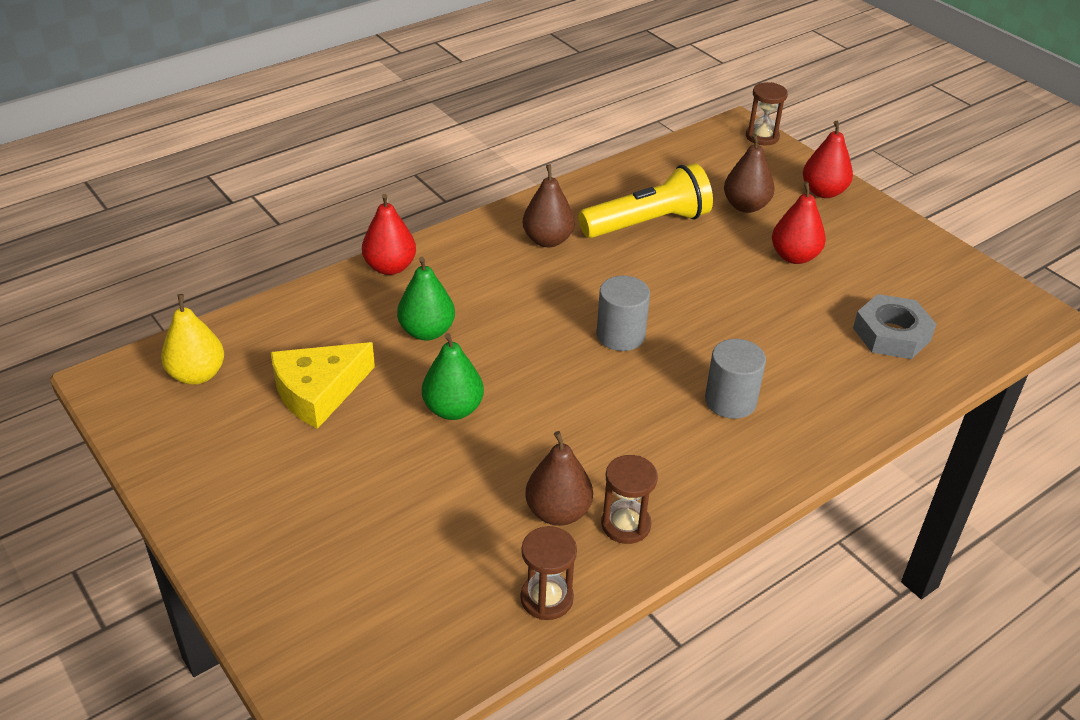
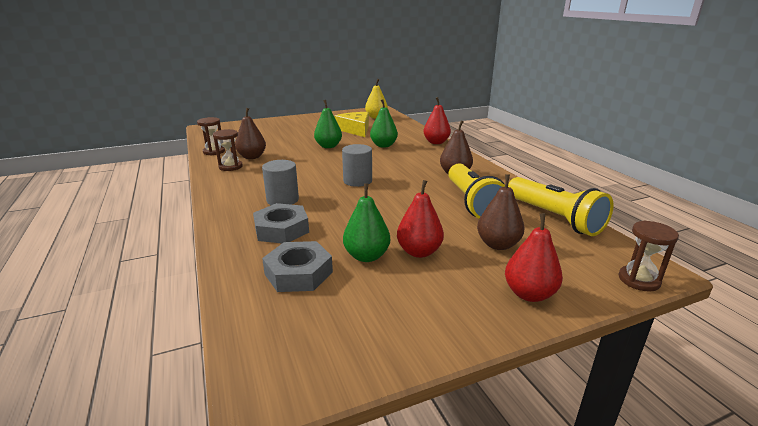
camera: 105 degrees right, 15 degrees down
(659, 167) = (554, 218): none -> yellow flashlight
(814, 374) = (281, 229): none -> grey nut
(827, 292) = (367, 256): none -> green pear

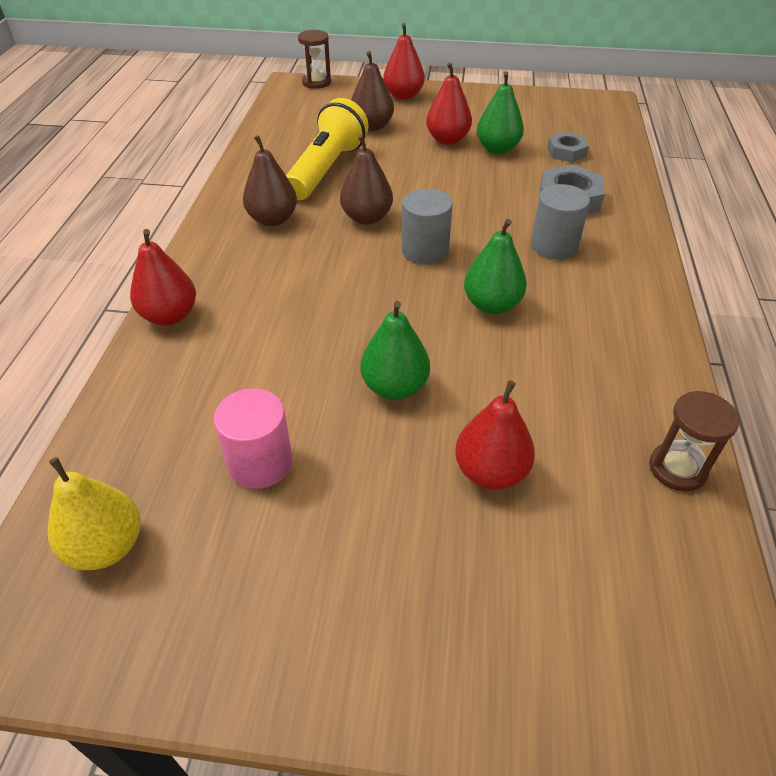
camera: 150 degrees left, 20 degrees up
(230, 167) = (632, 372): brown hourglass -> none
(252, 157) = (583, 400): brown pear -> brown pear (366, 218)
(281, 140) = (491, 472): none -> red pear
(298, 273) = (566, 152): grey nut -> grey nut, size x0.65
(355, 130) = (260, 462): yellow cheese -> pink cylinder
(383, 145) = (280, 344): green pear -> green pear (492, 305)
(554, 218) = (278, 131): yellow flashlight -> none

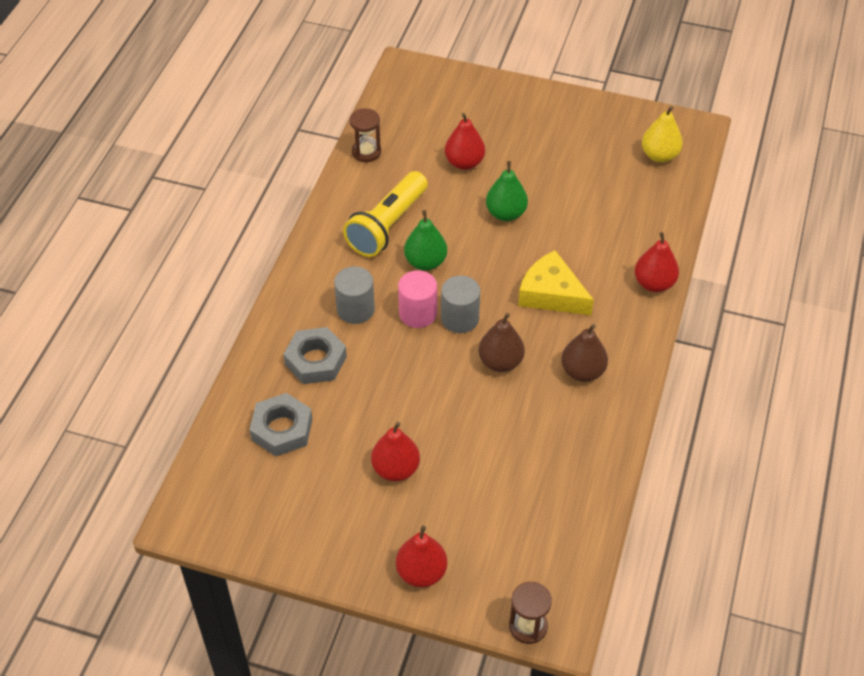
camera: 170 degrees left, 5 degrees up
(260, 462) = (586, 182): pink cylinder -> pink cylinder (418, 313)
(313, 288) = (551, 294): none -> yellow cheese
(326, 169) = (530, 436): yellow flashlight -> yellow flashlight (387, 226)
(372, 126) = (472, 508): brown pear -> none
(497, 149) = (349, 445): green pear -> none
(566, 152) = (282, 429): grey nut -> grey nut, size x1.55

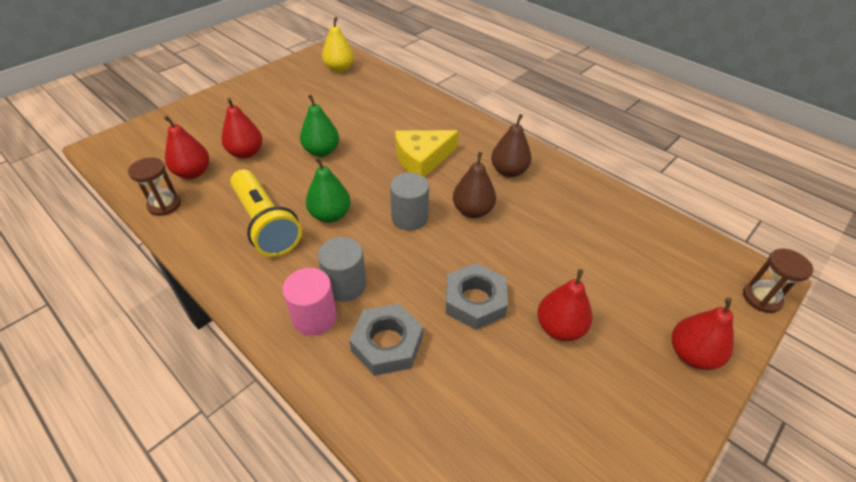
camera: 65 degrees left, 5 degrees down
(282, 429) = (463, 414): grey nut -> grey nut (475, 301)
(418, 313) = (384, 242): pink cylinder -> pink cylinder (314, 317)
(654, 283) = (449, 111): red pear -> red pear (193, 173)

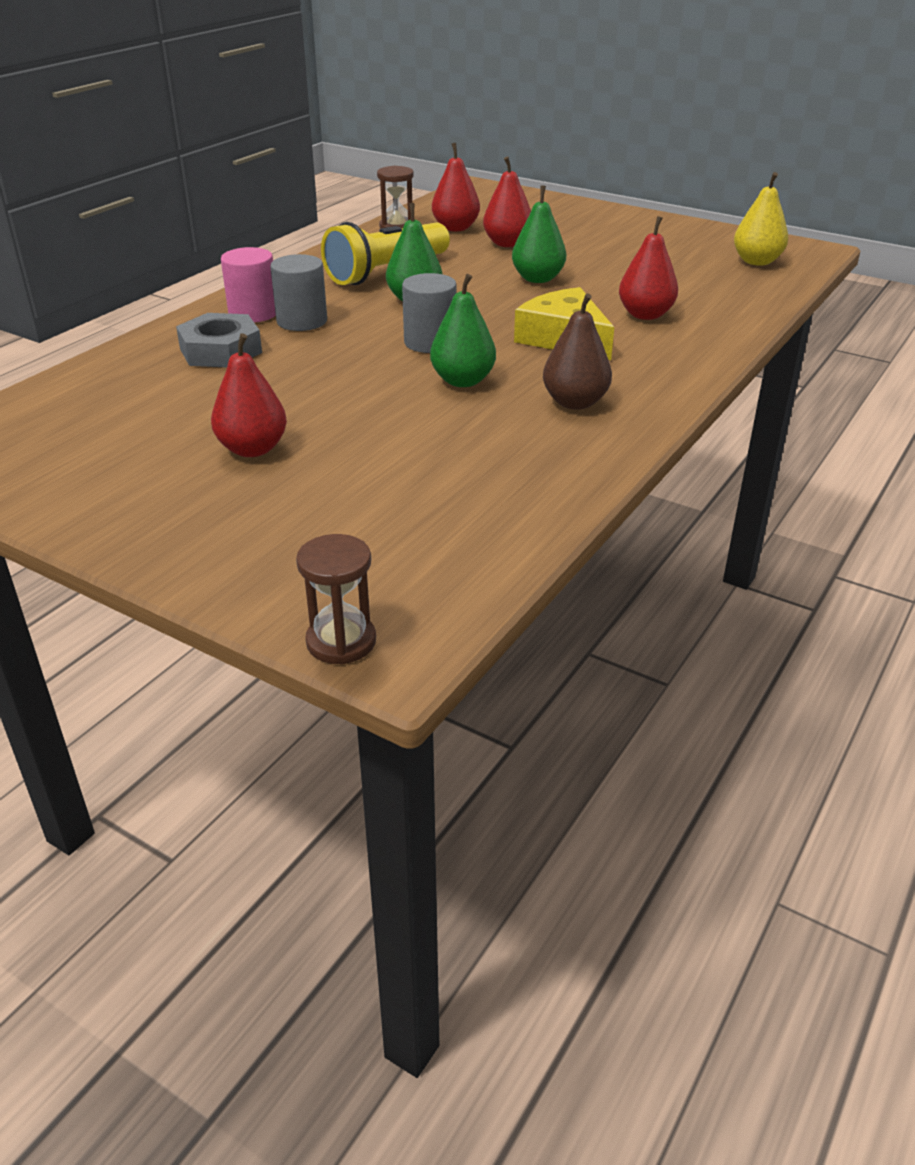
camera: 80 degrees right, 10 degrees down
(472, 211) = (463, 381): brown pear -> green pear
(475, 301) = (290, 392): grey nut -> none
(691, 355) = (212, 552): red pear -> red pear (645, 315)

